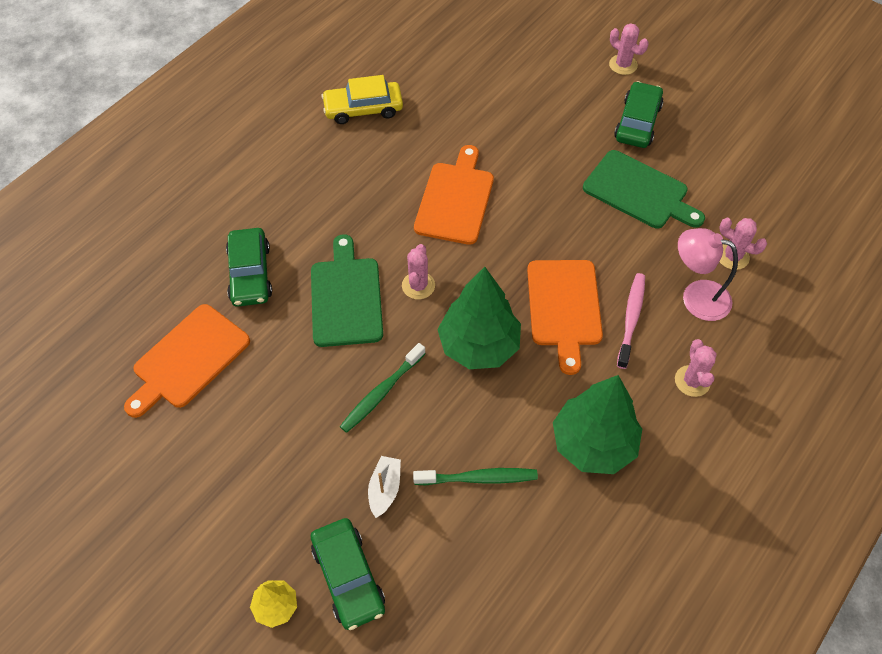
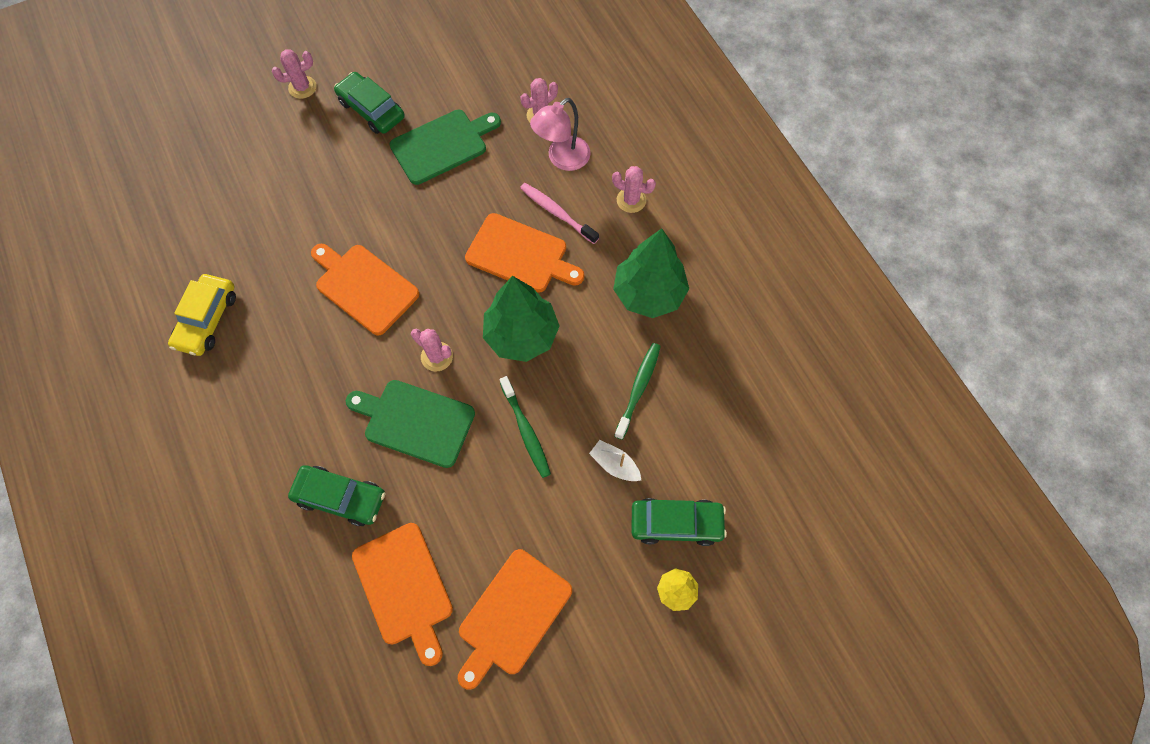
camera: 65 degrees left, 10 degrees up
(194, 460) = (512, 616): none -> orange cutting board

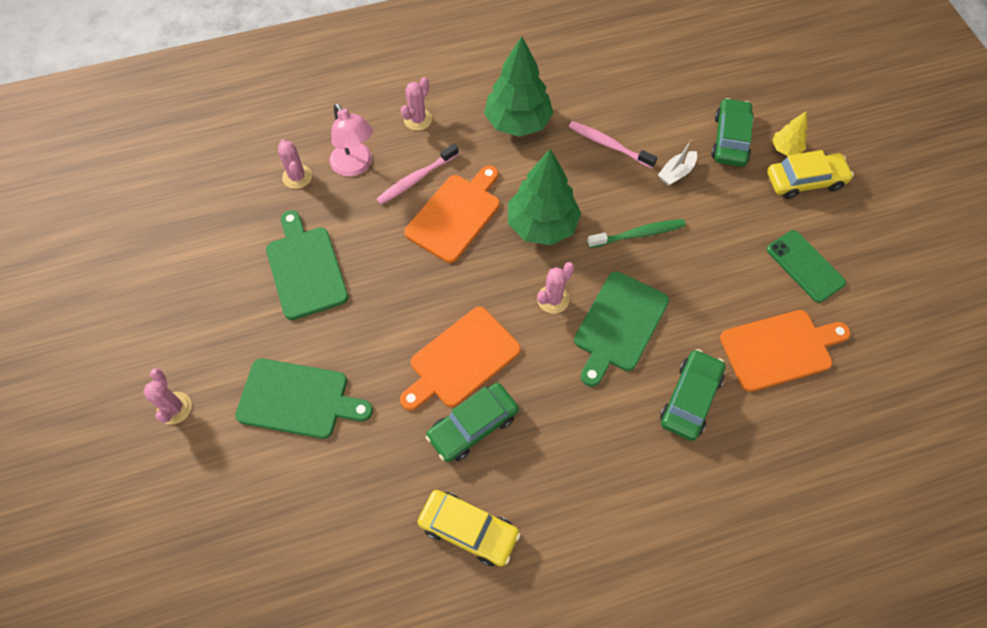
camera: 80 degrees left, 5 degrees down
(316, 170) = (298, 399): none -> green cutting board
(371, 109) = (234, 334): green car -> green car (473, 426)
(512, 616) = (805, 266): orange cutting board -> green phone
(633, 615) = (805, 181): none -> yellow car
(638, 389) = (609, 145): green toothbrush -> pink toothbrush

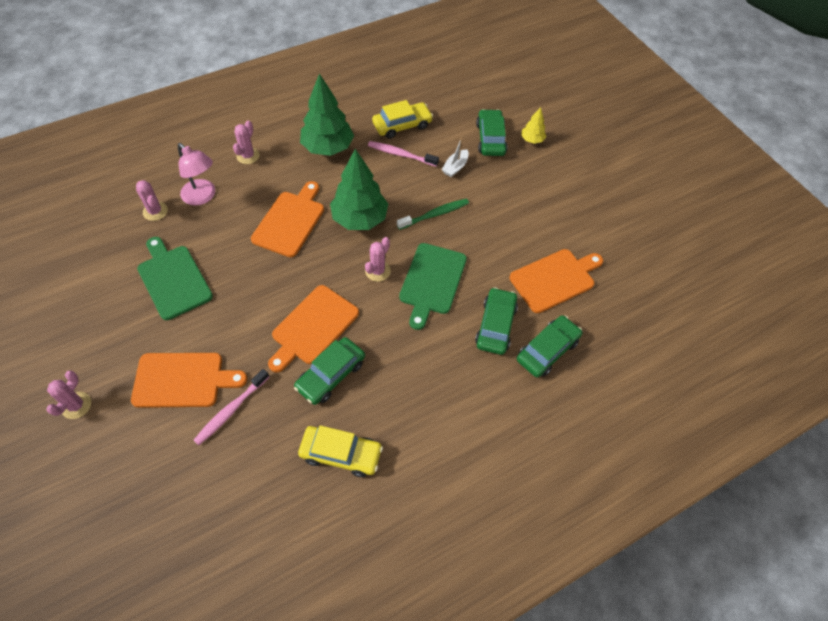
camera: 15 degrees left, 5 degrees down
(174, 408) = (76, 405): pink cactus -> pink cactus turned 45 degrees clockwise
(298, 399) = (183, 380): green cutting board -> orange cutting board
(416, 179) = (254, 199): pink toothbrush -> pink toothbrush (231, 410)
(752, 444) = (547, 350): none -> green car
(805, 181) = (550, 160): yellow car -> yellow car (402, 125)
(805, 266) = (562, 218): green phone -> none

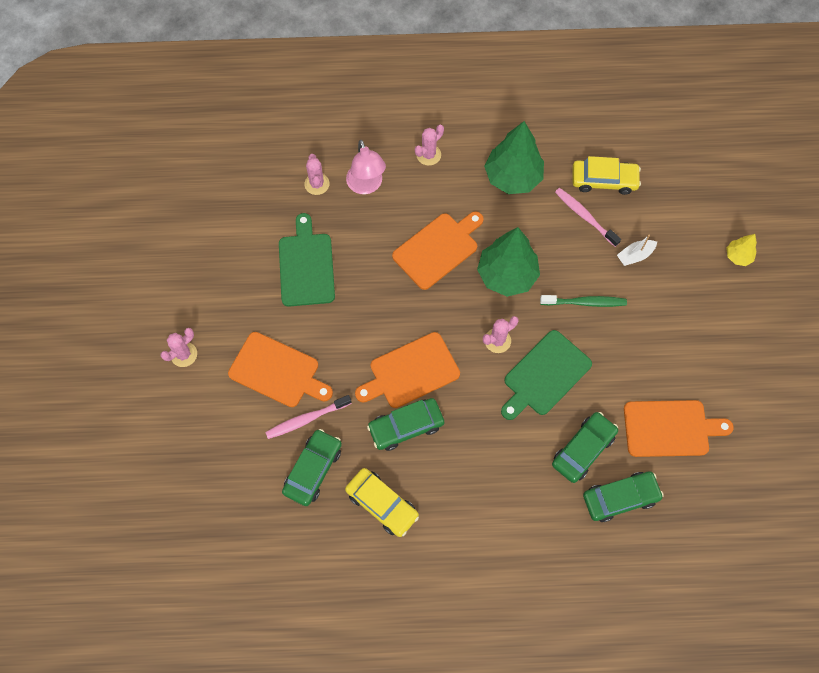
camera: 30 degrees right, 10 degrees up
(490, 138) = (692, 236): green car -> green car (313, 470)

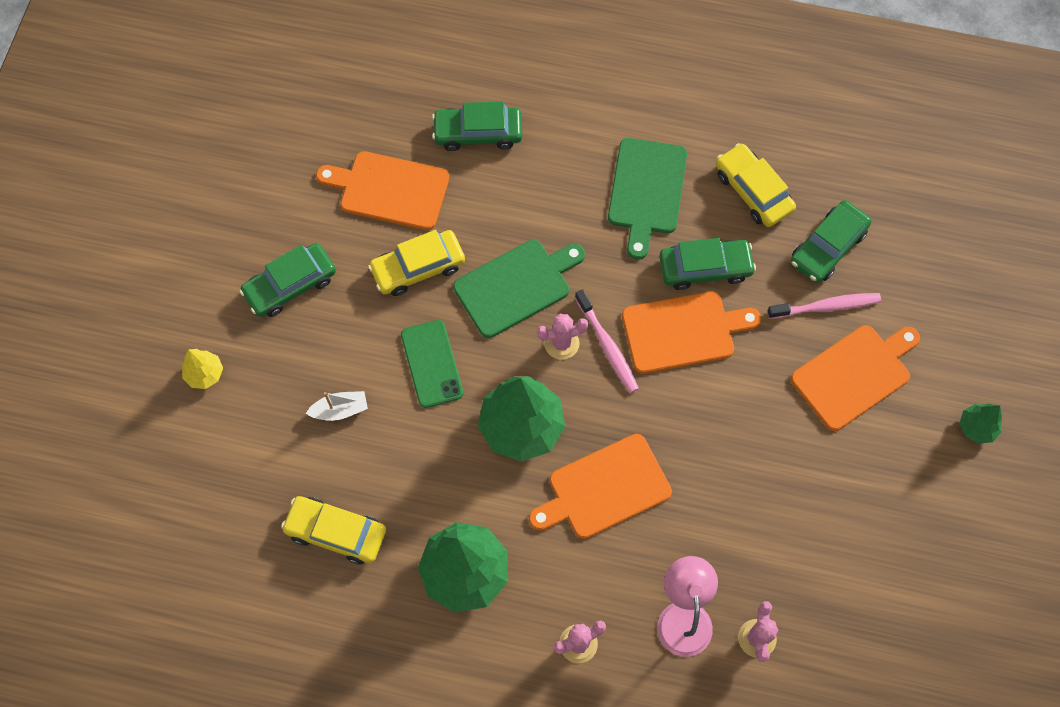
camera: 165 degrees left, 0 degrees up
(184, 354) = (976, 427): pink cactus -> green tree
(277, 371) = (854, 374): orange cutting board -> orange cutting board turned 105 degrees clockwise
(306, 266) = (794, 511): green cutting board -> green cutting board (646, 191)
(583, 449) = (500, 192): green car -> green car (290, 285)
(585, 216) = (385, 484): pink toothbrush -> pink toothbrush (607, 346)
(585, 302) = (431, 364): green toothbrush -> green phone
(623, 371) = (418, 268): none -> yellow car

